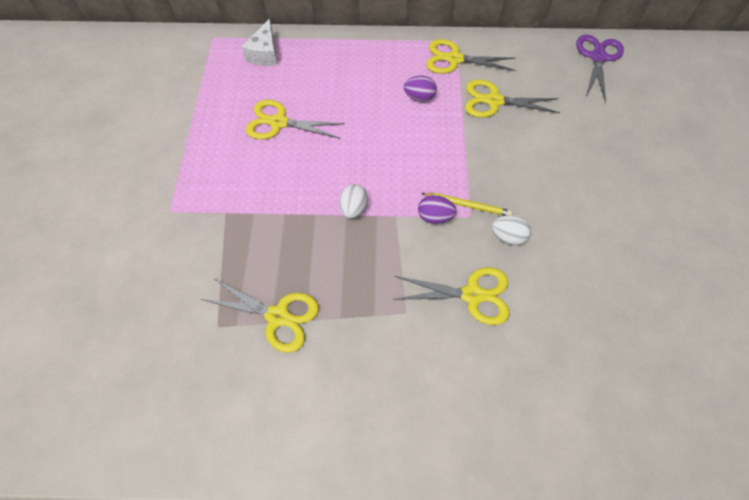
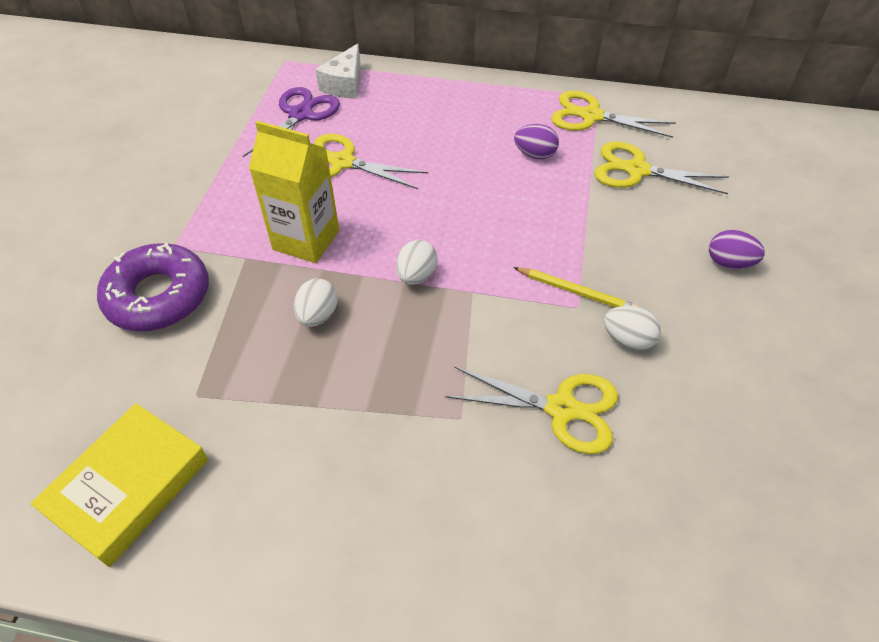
camera: 10 degrees right, 10 degrees down
(169, 253) = (158, 296): none -> purple donut
(189, 401) = (128, 487): none -> yellow book
(267, 191) = (306, 240): none -> yellow carton
(278, 316) = (280, 395): yellow scissors -> none
(290, 251) = (318, 315): none -> white egg
(434, 217) = (527, 300): purple egg -> purple egg (729, 263)
(598, 57) = (793, 135): purple scissors -> purple scissors (300, 115)

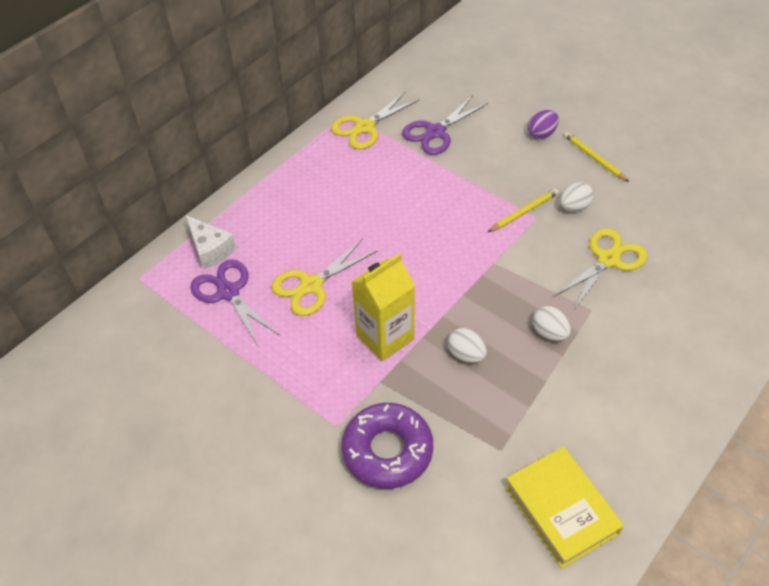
camera: 60 degrees left, 0 degrees up
(416, 275) = (461, 286): white egg -> white egg (549, 333)
(535, 155) = (384, 174): purple egg -> none
(636, 170) = (435, 132): yellow scissors -> purple scissors
(738, 332) = (594, 158): none -> yellow pencil

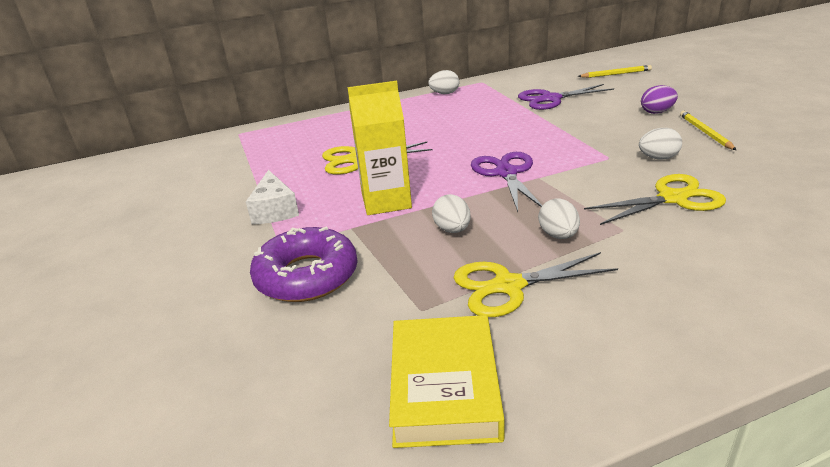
camera: 30 degrees right, 20 degrees down
(210, 249) = (304, 128): white cheese -> white cheese (275, 210)
(228, 292) = (290, 151): purple scissors -> purple scissors (506, 173)
(320, 145) = (444, 93): none -> white egg
(364, 127) = (490, 89): yellow scissors -> yellow scissors (508, 286)
(524, 212) = (598, 153): yellow pencil -> yellow pencil (615, 74)

